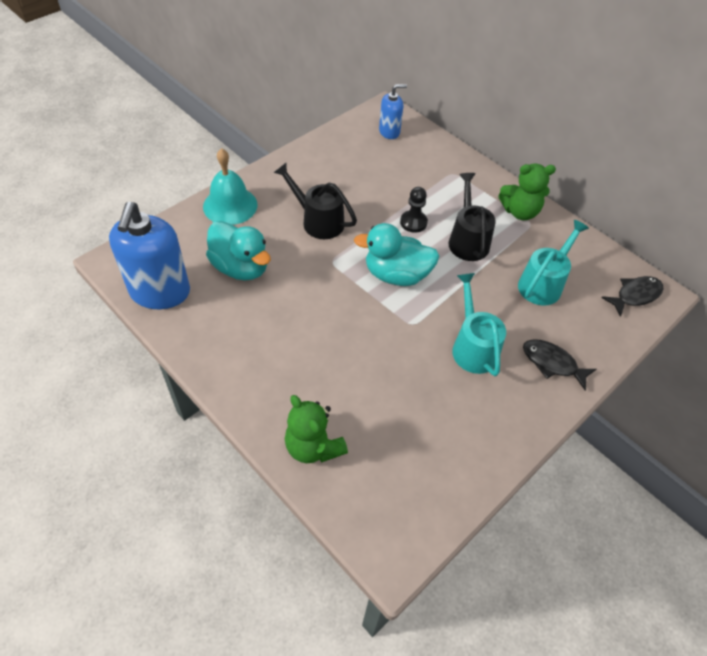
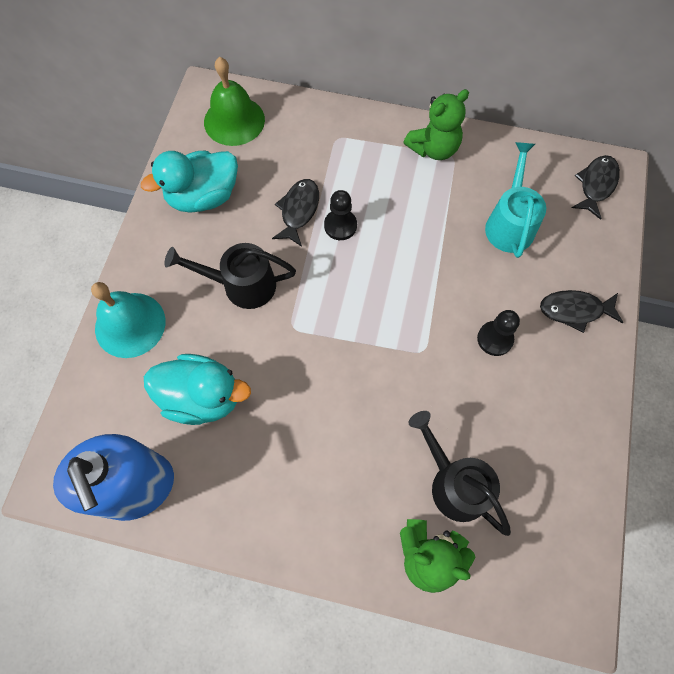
camera: 30 degrees left, 15 degrees up
(389, 132) = (234, 120): blue soap dispenser -> green bell
(391, 200) = (298, 211): none -> black fish
(396, 275) = (368, 302): turquoise duck -> turquoise duck (203, 197)
(467, 240) = (407, 214): black watering can -> black watering can (453, 483)
(473, 346) = (495, 339): turquoise watering can -> black pawn

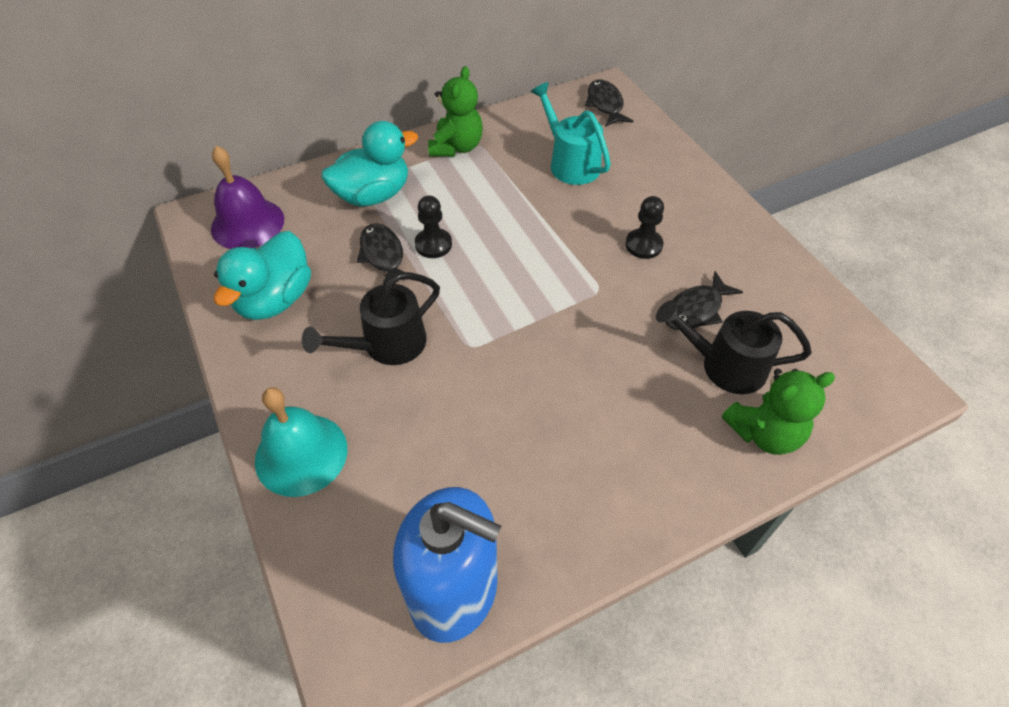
camera: 40 degrees left, 15 degrees down
(202, 397) = (442, 462): turquoise duck -> turquoise duck (373, 195)
(234, 120) = (247, 223): green bell -> purple bell
(575, 310) = (678, 190): black fish -> black fish (695, 310)

